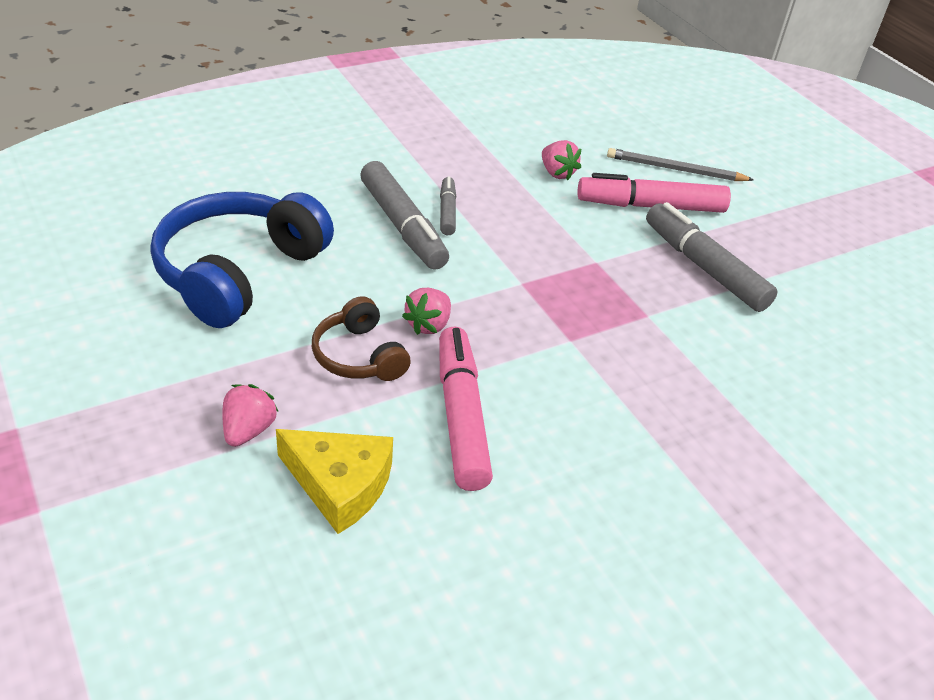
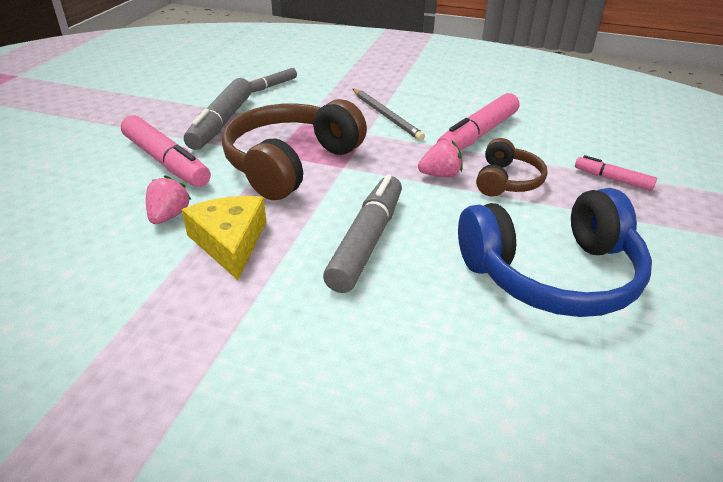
camera: 130 degrees left, 5 degrees down
(248, 430) = (612, 179): pink strawberry -> pink marker
(340, 485) = (574, 141): yellow cheese -> yellow cheese (230, 242)
(447, 212) = (312, 233): grey marker -> grey marker (271, 86)
(566, 260) = (291, 163): none -> brown headphones
(676, 169) = (86, 172): grey pencil -> grey pencil (386, 116)

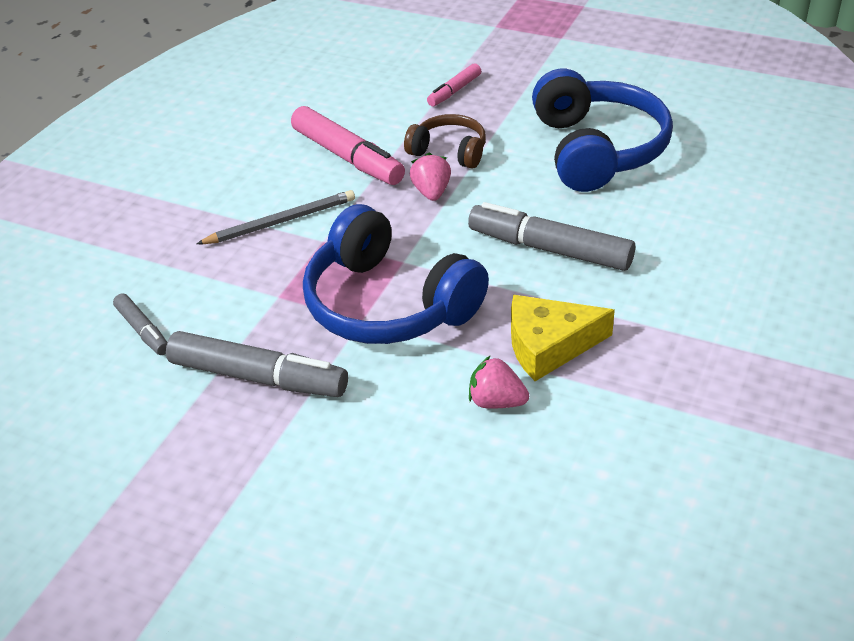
camera: 80 degrees left, 5 degrees up
(166, 162) = (364, 423): pink marker -> none
(291, 163) = (388, 304): brown headphones -> blue headphones

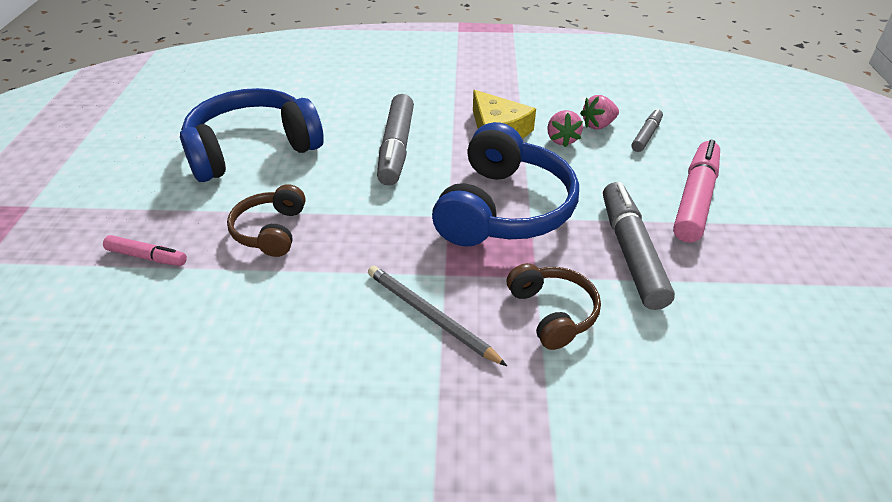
camera: 115 degrees left, 0 degrees up
(143, 330) = (644, 355): grey marker -> grey marker (646, 135)
(229, 292) = (553, 313): none -> brown headphones
(347, 157) = (297, 303): pink marker -> pink marker (695, 199)
(431, 192) = (343, 225): pink strawberry -> pink strawberry (598, 125)

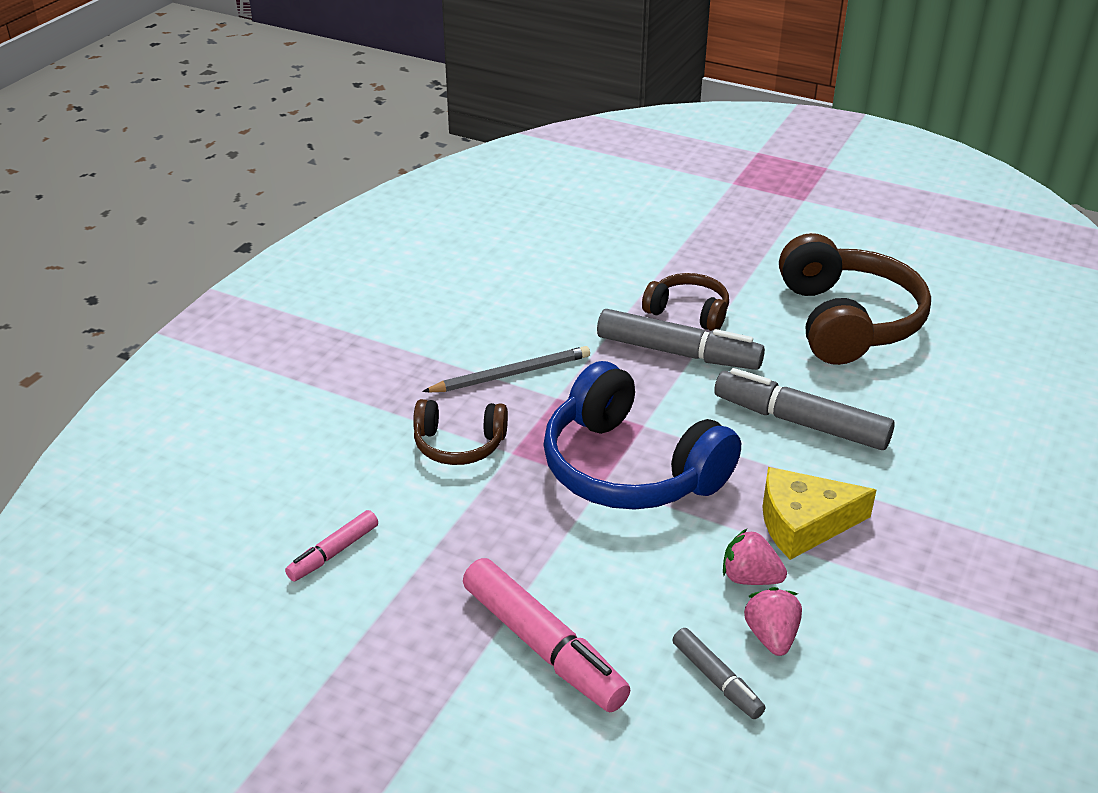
camera: 115 degrees right, 5 degrees down
(147, 257) = (691, 249): pink marker -> pink marker (333, 553)
(252, 149) = (847, 321): blue headphones -> brown headphones
(631, 252) = (495, 536): grey marker -> grey marker (678, 353)

